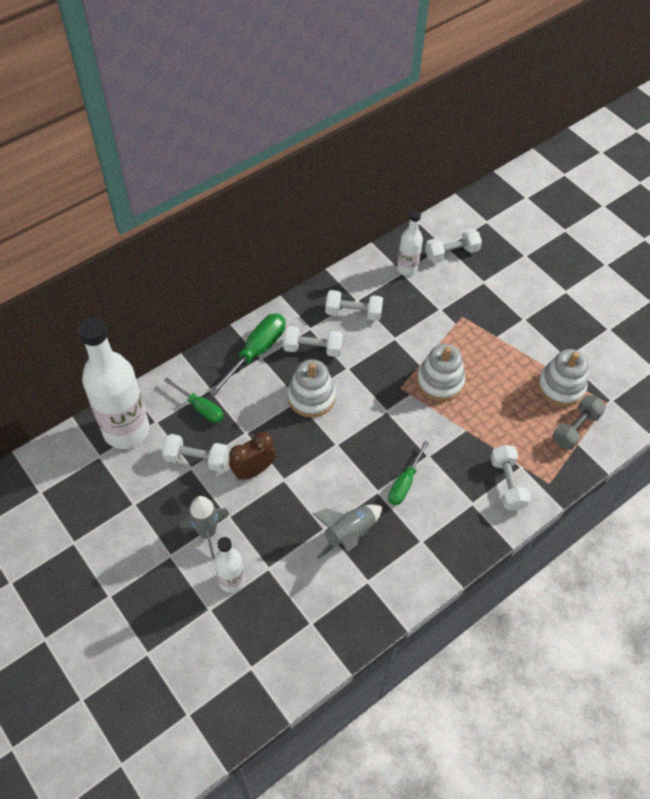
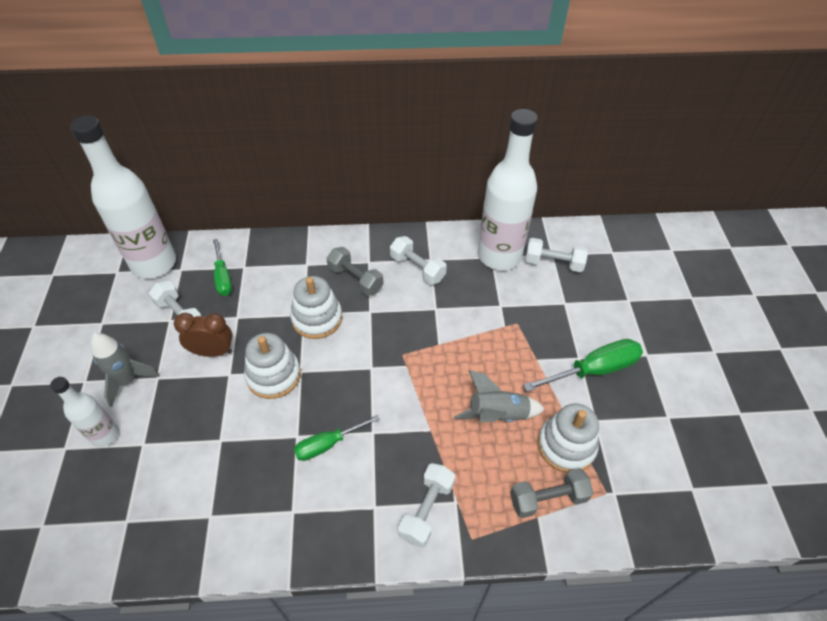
camera: 35 degrees right, 5 degrees down
(257, 351) = (308, 257): green screwdriver -> green screwdriver (595, 369)
(312, 348) = (355, 279): white dumbbell -> grey dumbbell
(348, 534) = (235, 459): grey rocket -> grey rocket (497, 415)
(407, 268) = (499, 256): white bottle -> white bottle, size x1.96
(440, 381) = (444, 370): white stacking toy -> white stacking toy (273, 375)

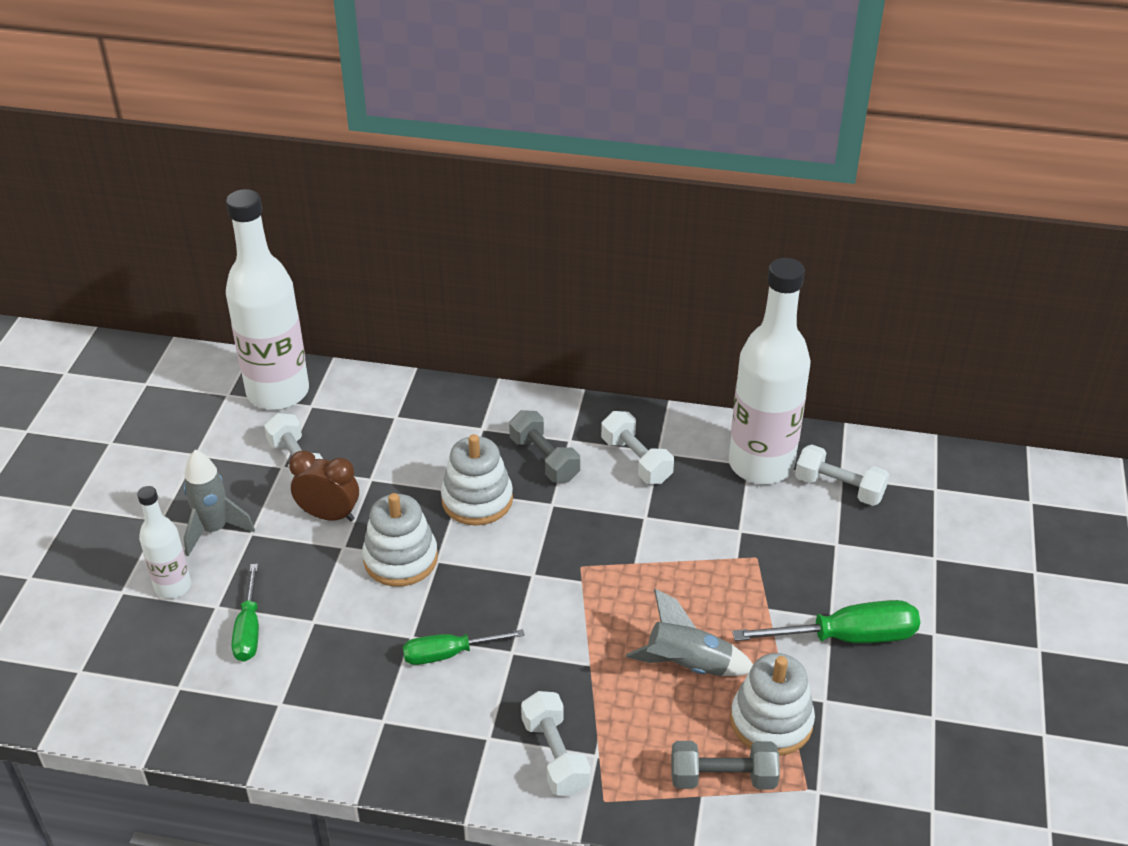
camera: 15 degrees right, 10 degrees down
(223, 278) = (364, 426): green screwdriver -> green screwdriver (249, 630)
(426, 510) = (555, 755): white dumbbell -> white dumbbell turned 60 degrees counterclockwise

